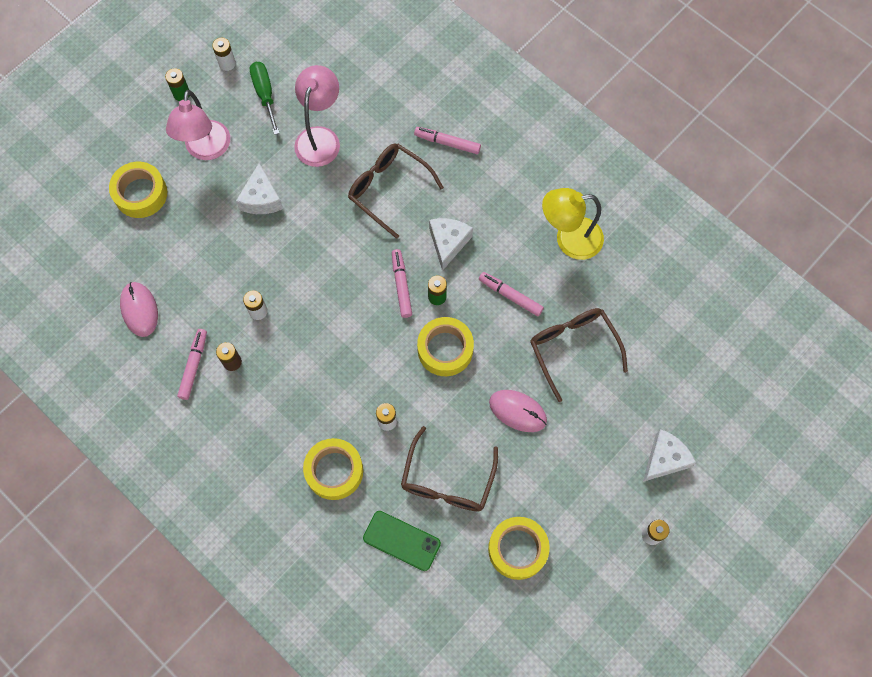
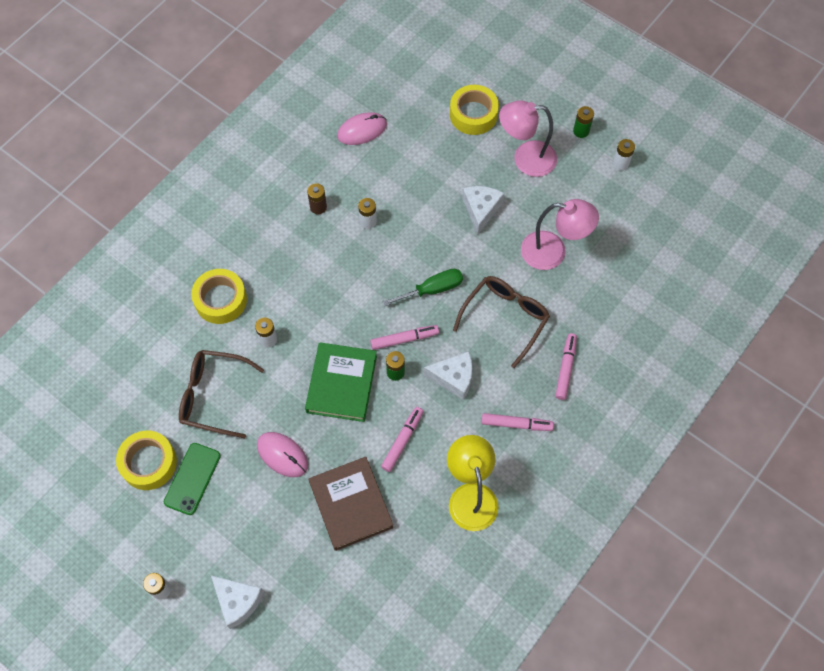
camera: 85 degrees right, 5 degrees down
(194, 366) = (313, 178): pink marker -> pink marker (516, 424)
(261, 198) = (481, 210): white cheese -> white cheese turned 105 degrees clockwise
(265, 94) = (592, 199): green screwdriver -> green screwdriver (432, 289)
(401, 541) = (157, 361): green phone -> green phone (192, 478)
(445, 349) = (341, 384): yellow tape -> green book
(517, 411) = (282, 455): pink mouse -> pink mouse turned 75 degrees counterclockwise
(573, 348) = (351, 505): brown glasses -> brown book

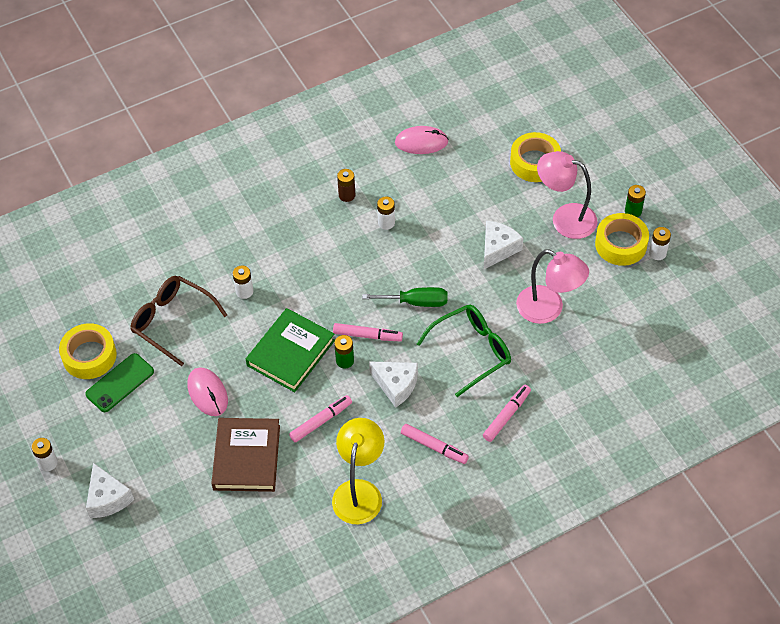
camera: 25 degrees right, 10 degrees down
(221, 300) = (219, 244): yellow tape -> yellow tape (621, 244)
(505, 318) = (472, 351): brown glasses -> green glasses

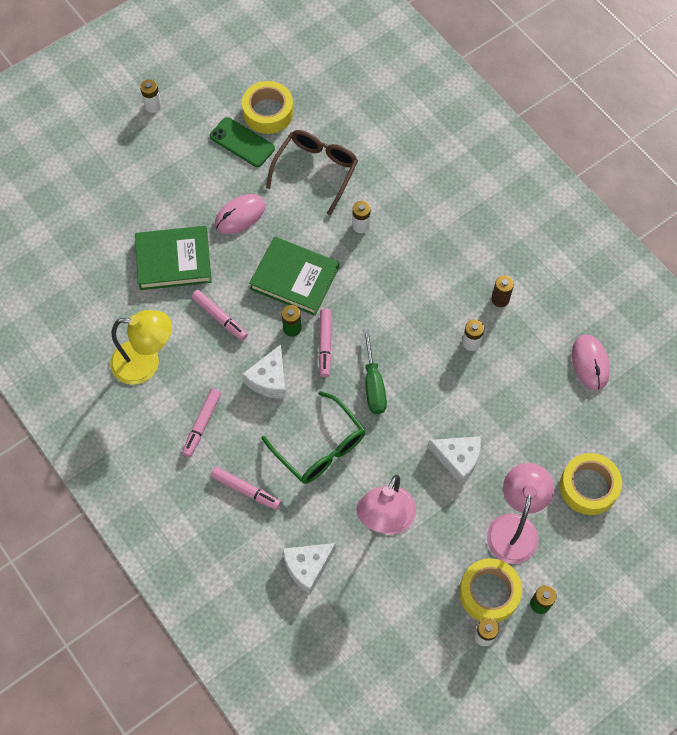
camera: 80 degrees right, 10 degrees up
(107, 498) = (121, 158): white cheese -> white cheese (307, 567)
(246, 457) = (174, 260): brown book -> green book

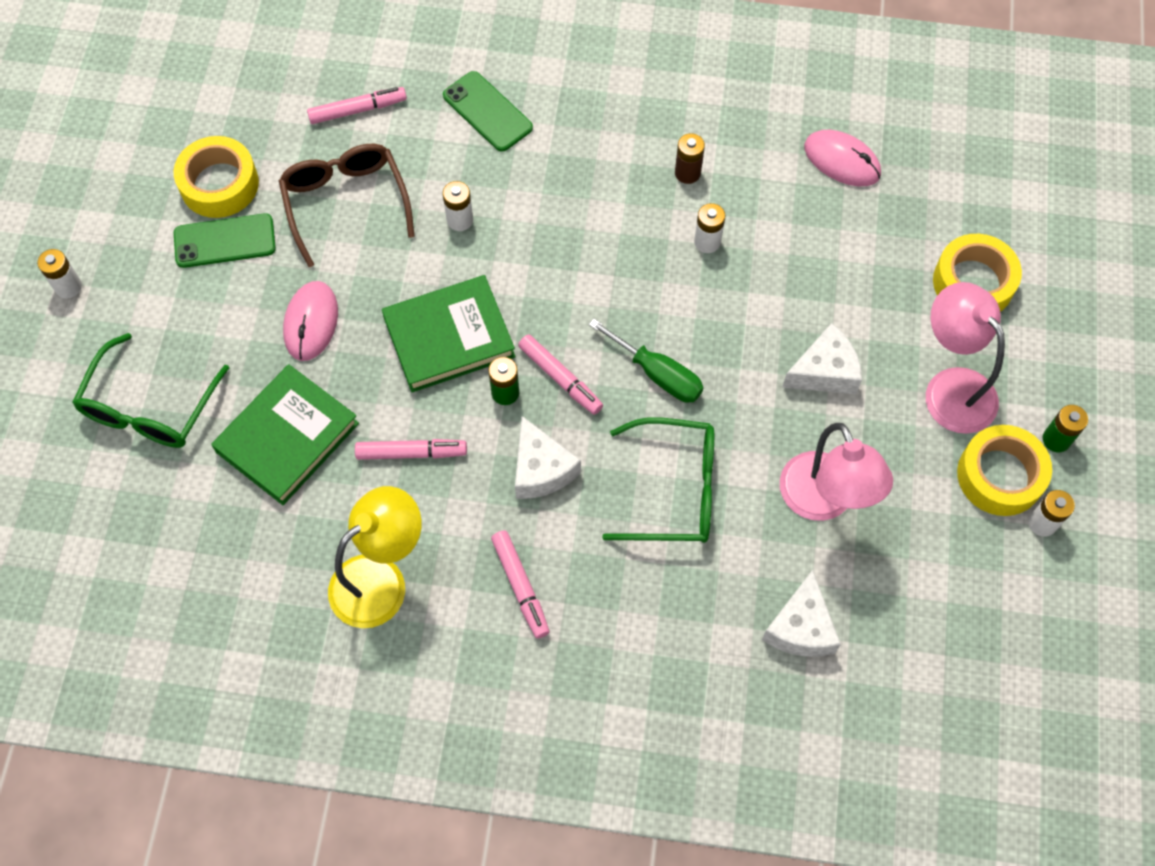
camera: 45 degrees left, 0 degrees up
(130, 193) = (149, 408): none -> green glasses
(246, 490) = (647, 611): pink marker -> pink marker (357, 110)
(433, 182) = (487, 111): none -> green phone

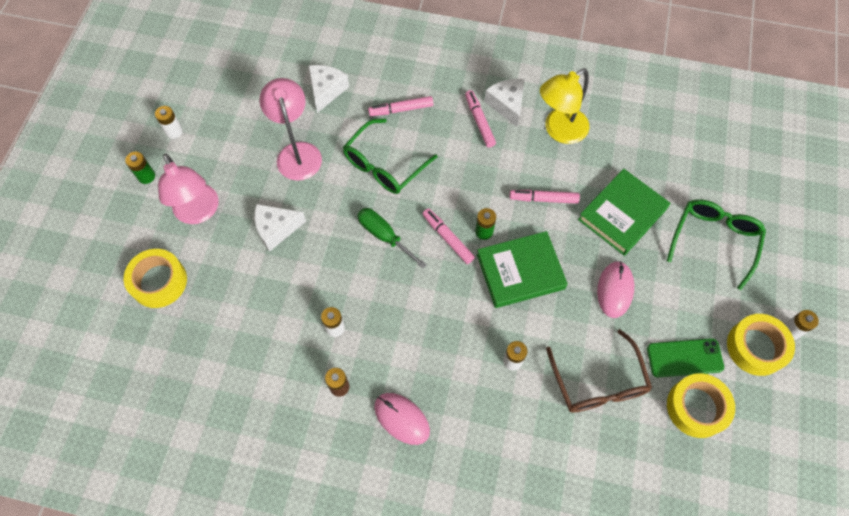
camera: 175 degrees left, 0 degrees up
(357, 110) = (595, 469): pink marker -> pink marker (401, 109)
(487, 111) = (489, 458): green phone -> none
(541, 469) = (464, 183): white cheese -> white cheese (507, 104)
(675, 490) = (384, 165): green glasses -> green glasses turned 60 degrees counterclockwise
(842, 161) = (220, 387): pink mouse -> pink mouse (401, 419)
(1000, 475) = (188, 158): yellow tape -> yellow tape (756, 347)

